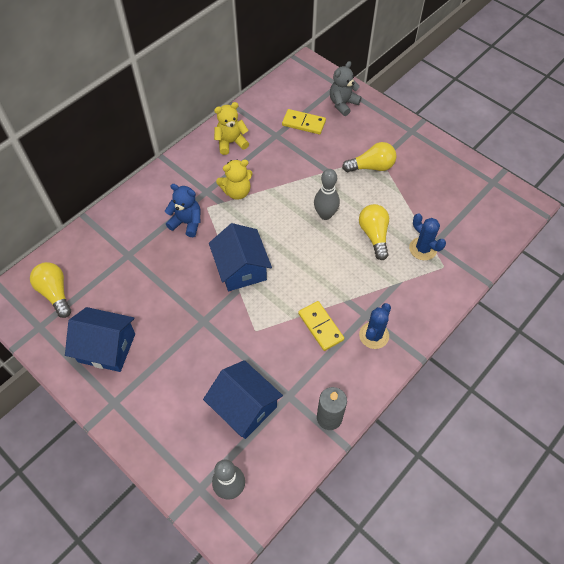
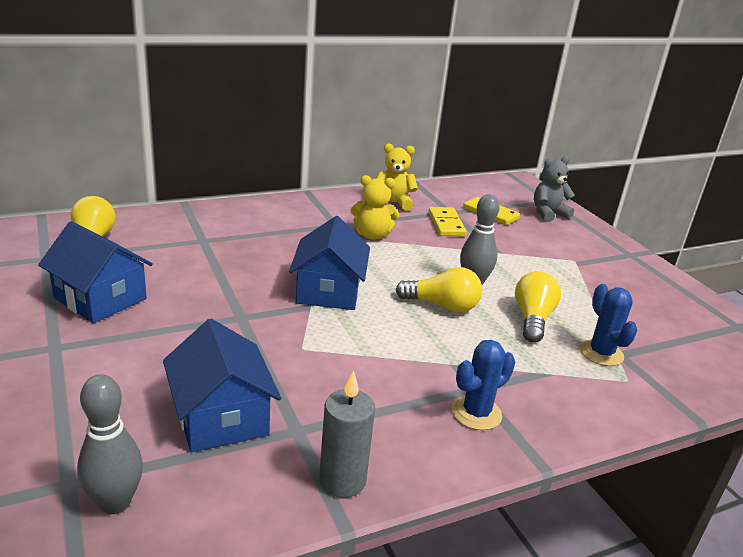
camera: 20 degrees right, 30 degrees down
(187, 223) = (293, 239): blue teddy bear -> none
(320, 327) = (398, 376): yellow domino -> yellow domino (446, 224)
(371, 167) = (560, 265): yellow light bulb -> yellow light bulb (442, 306)

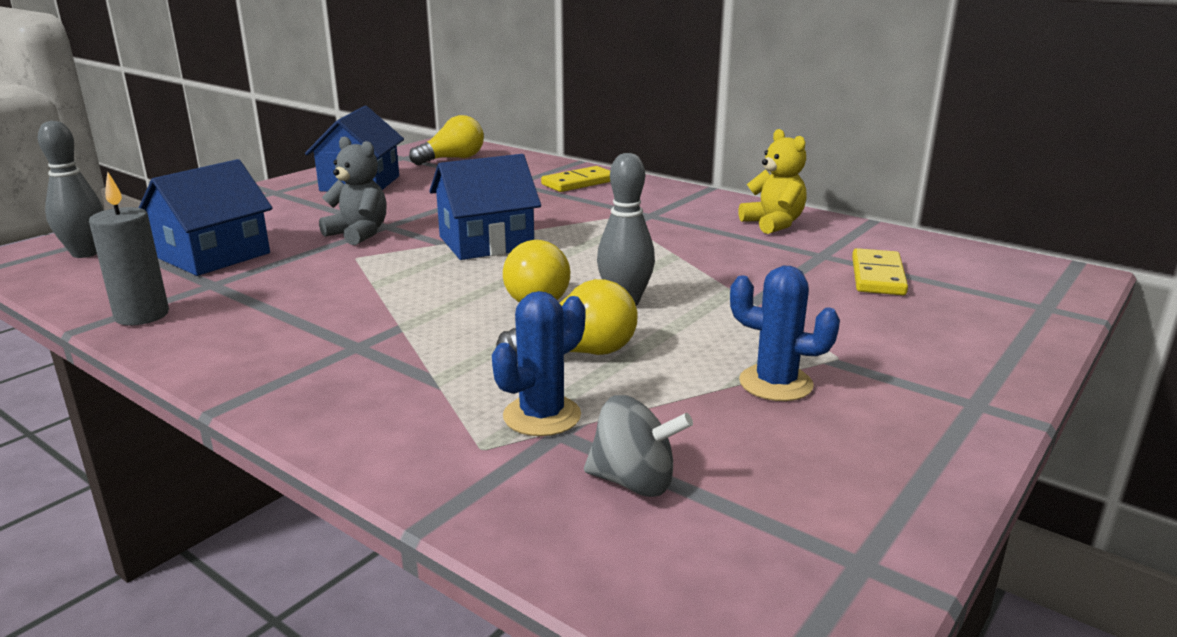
camera: 65 degrees right, 5 degrees down
(372, 235) = (657, 233): yellow teddy bear -> none
(446, 224) = (774, 259): yellow domino -> yellow domino (578, 183)
(476, 413) = (301, 354): blue cactus -> blue cactus (775, 383)
(548, 214) = (983, 313): grey teddy bear -> grey teddy bear (359, 234)
(672, 350) = (634, 482): none -> grey spinning top

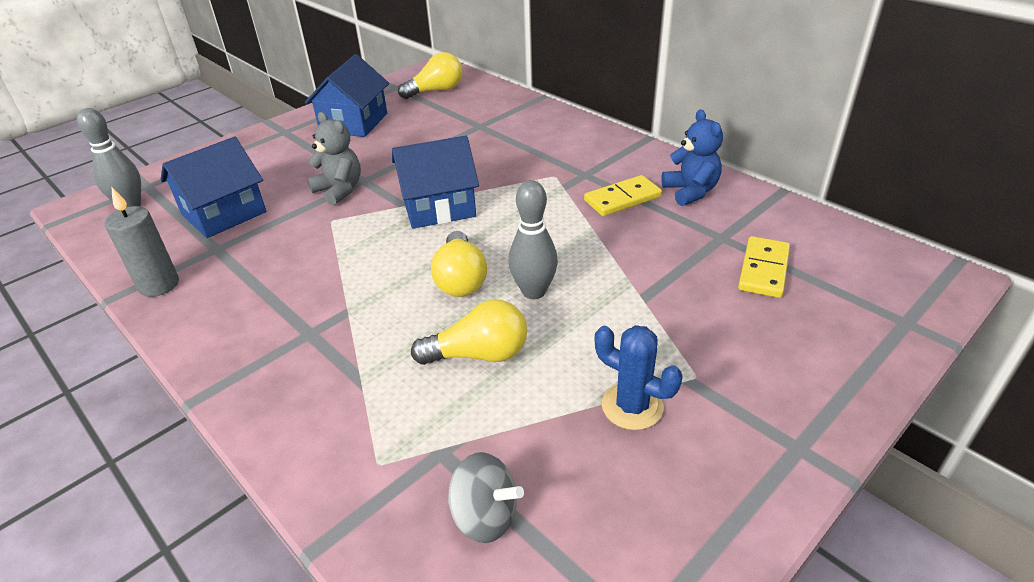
camera: 10 degrees right, 15 degrees up
(542, 416) = (432, 430): blue cactus -> none
(578, 183) = (535, 127): yellow domino -> yellow domino (622, 199)
(773, 224) = (690, 192): yellow teddy bear -> blue teddy bear

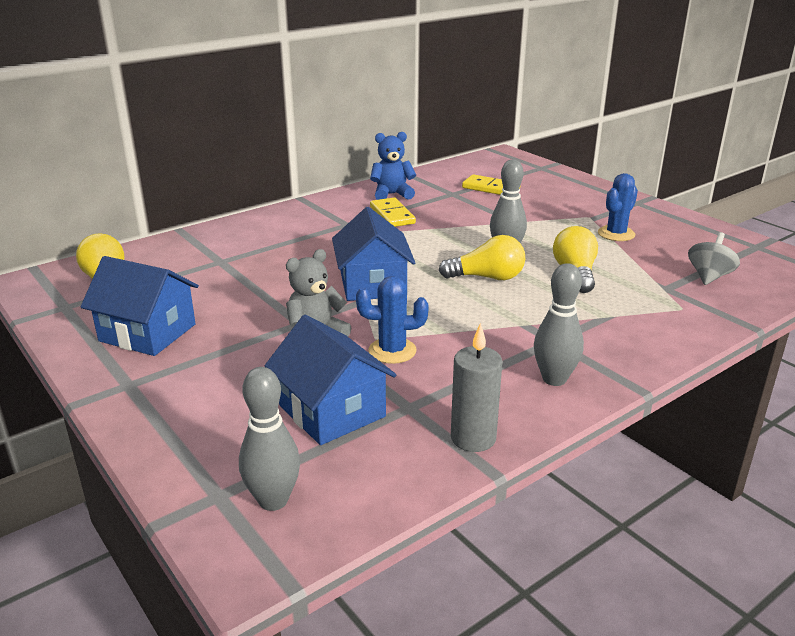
camera: 85 degrees left, 10 degrees down
(233, 333) = (554, 379): none -> grey bowling pin
(307, 231) = (392, 351): none -> blue cactus

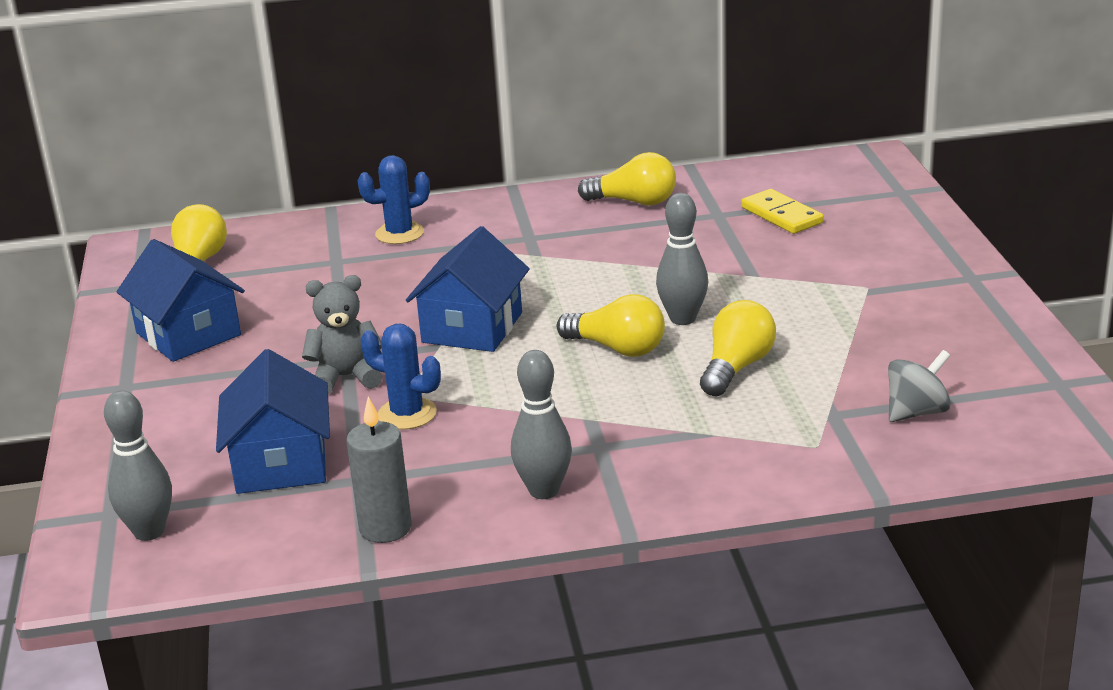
camera: 30 degrees right, 0 degrees up
(392, 194) = (634, 202): blue teddy bear -> yellow light bulb
(392, 215) = (599, 234): yellow domino -> none
(616, 234) = (870, 322): blue cactus -> blue cactus (399, 233)

